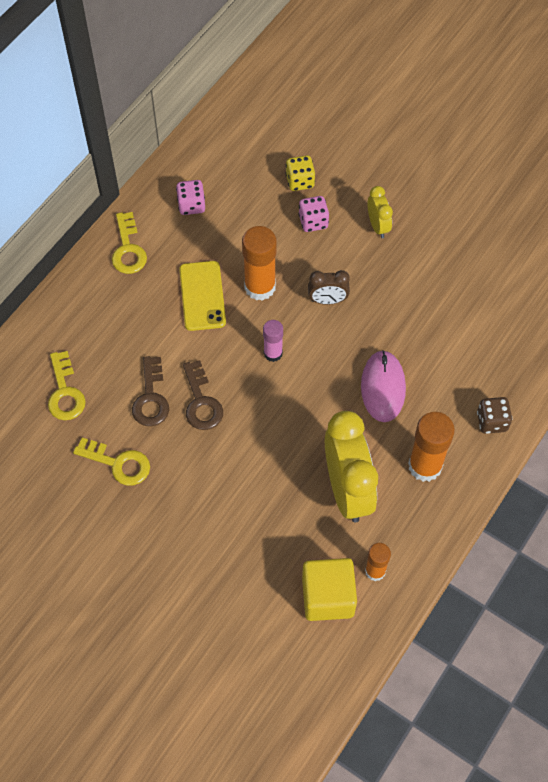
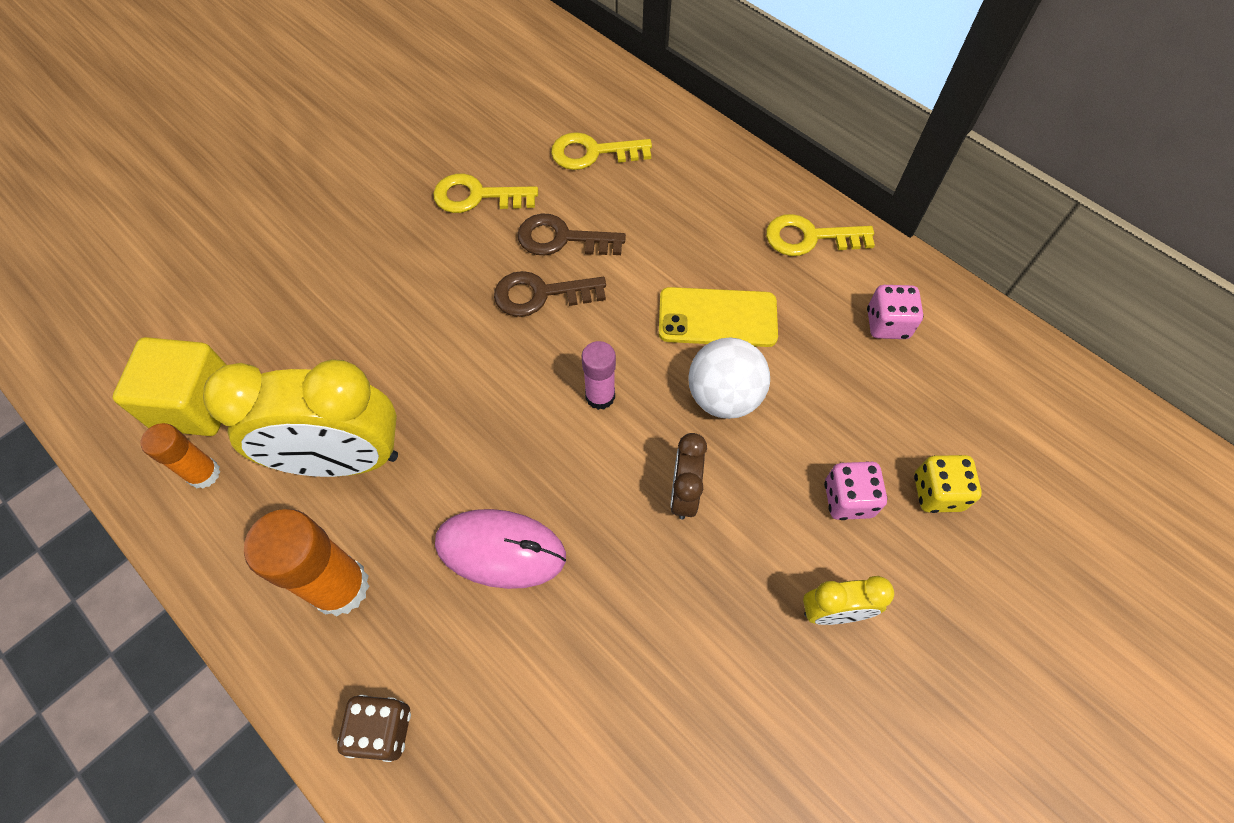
camera: 100 degrees right, 0 degrees up
(118, 463) = (477, 196): yellow key -> yellow key turned 60 degrees clockwise
(260, 287) = (723, 396): orange glue stick -> white ball

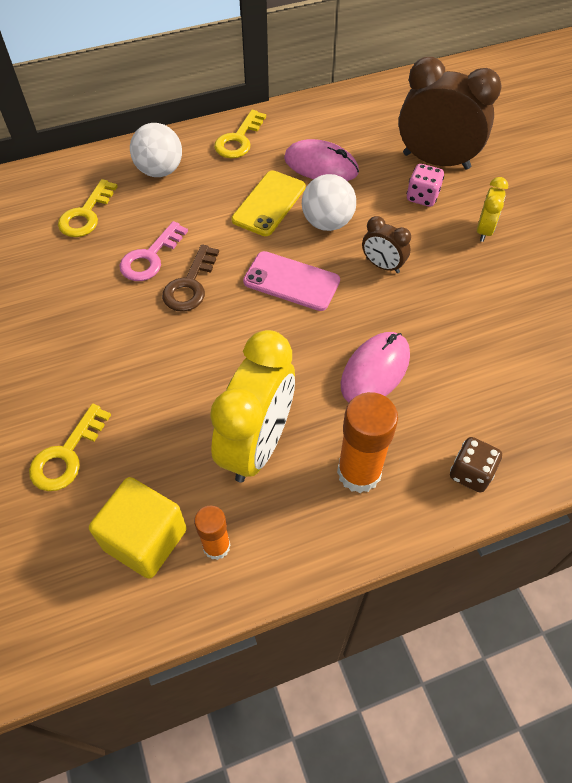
camera: 65 degrees left, 5 degrees down
(477, 196) = (73, 293): yellow key -> yellow key (66, 455)
(562, 239) = (150, 257): brown key -> pink key
(600, 396) = (291, 281): pink glue stick -> pink phone
(702, 185) = (160, 170): none -> white ball
(825, 348) = (321, 165): none -> pink mouse
(887, 324) = (321, 134): pink dice -> none
(937, 492) = (436, 161): yellow dice -> brown clock

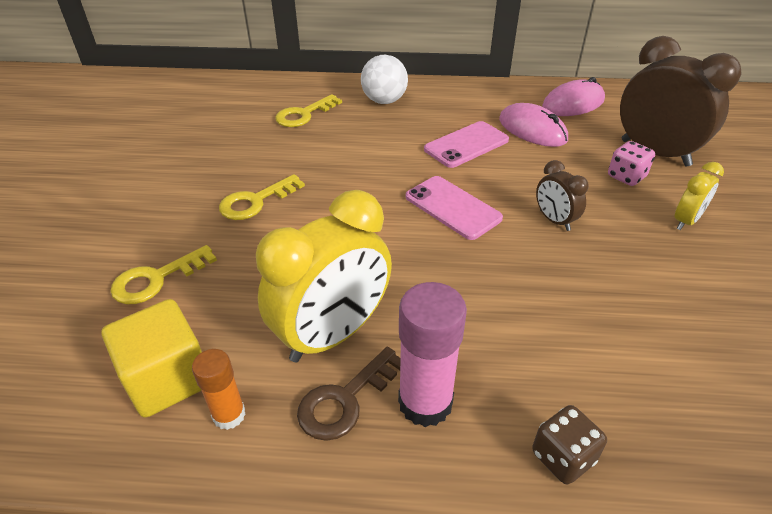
camera: 25 degrees right, 15 degrees down
(150, 257) = (335, 156): pink key -> none
(190, 285) = (356, 184): brown key -> brown key (345, 400)
(238, 140) = (465, 96): yellow key -> yellow key (255, 201)
(269, 203) = (466, 145): yellow phone -> pink phone
(327, 222) = (515, 172): white ball -> none
(359, 472) = (425, 402): orange glue stick -> pink glue stick
(375, 370) = (498, 309): pink mouse -> pink mouse (573, 103)

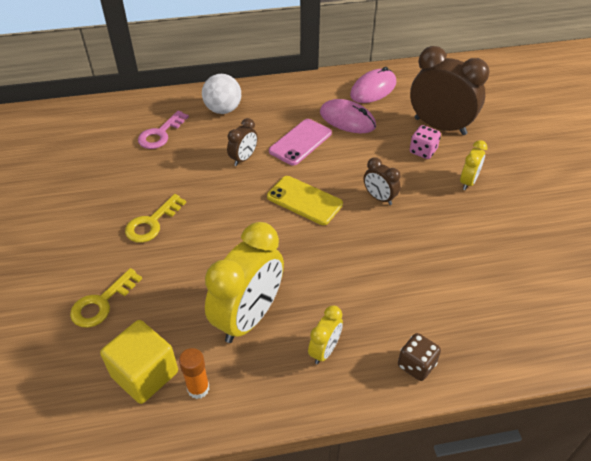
camera: 15 degrees left, 5 degrees up
(304, 115) = (160, 134): yellow key -> pink key
(345, 400) = (272, 361): brown key -> none
(391, 152) = (243, 158): none -> brown clock
(425, 402) = (324, 350): pink glue stick -> yellow clock
(453, 207) = (304, 200): pink phone -> yellow phone

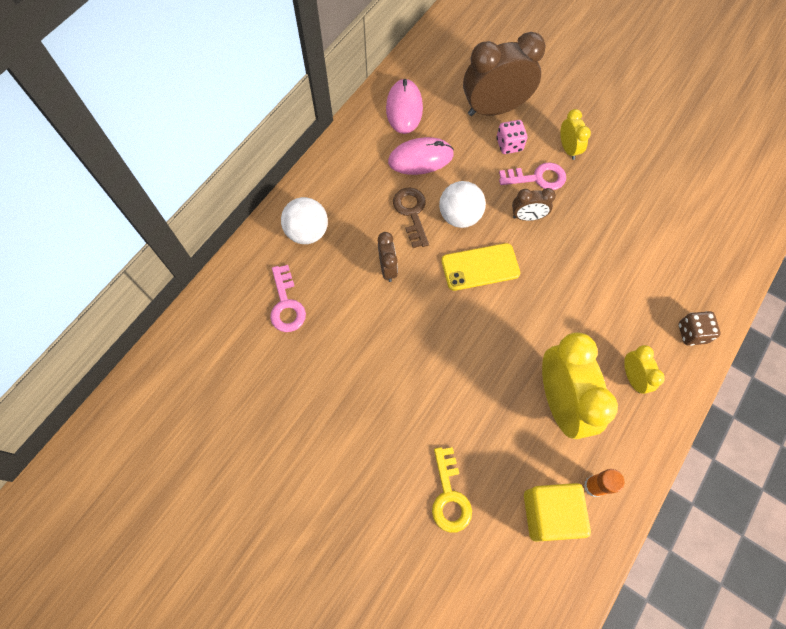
camera: 45 degrees left, 20 degrees up
(152, 223) = (394, 394): yellow key -> none
(300, 142) = (411, 213): pink phone -> brown key
(330, 165) = (459, 216): none -> white ball
(419, 182) = (537, 178): none -> pink key

